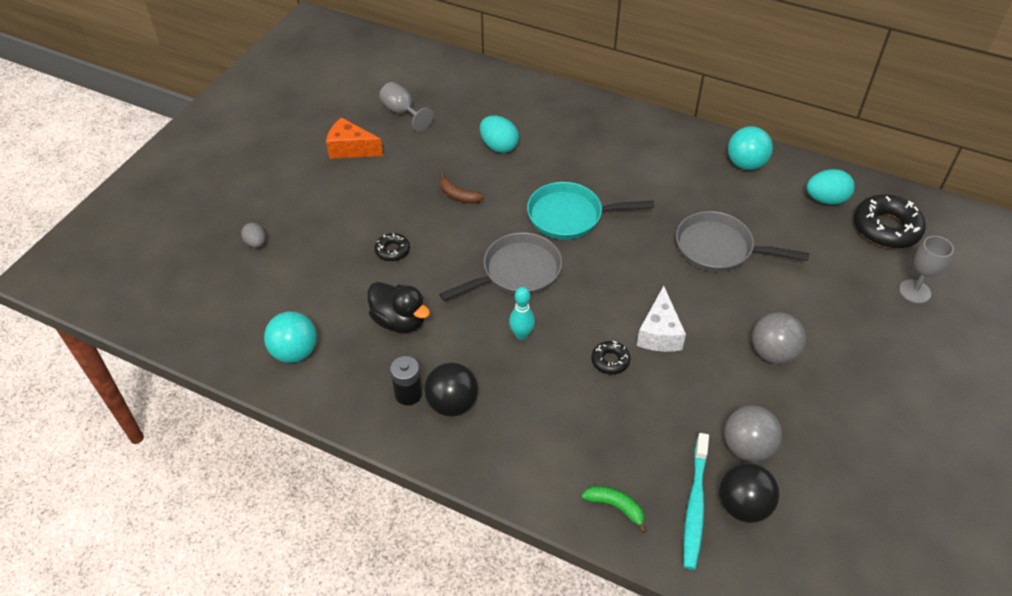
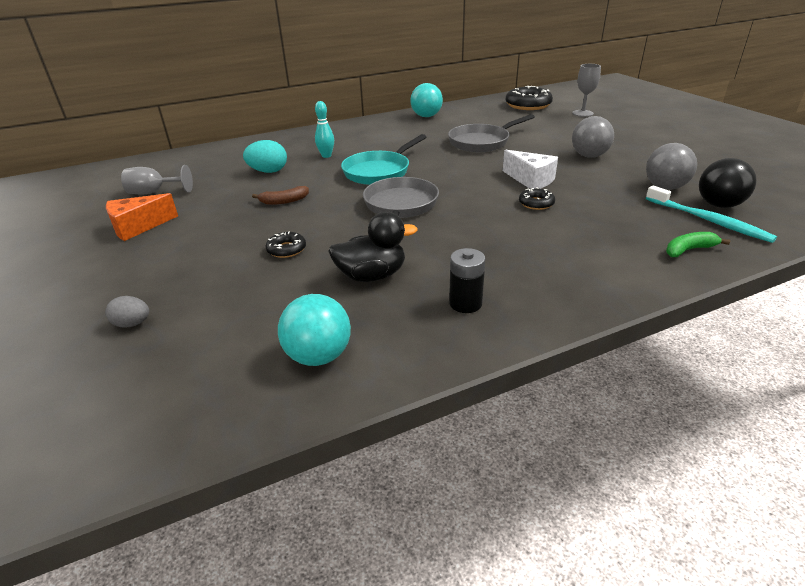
camera: 50 degrees left, 15 degrees down
(452, 404) = (504, 284): black ball -> none
(521, 335) = (466, 226): turquoise bowling pin -> turquoise bowling pin (326, 156)
(826, 199) = (486, 109): turquoise egg -> none

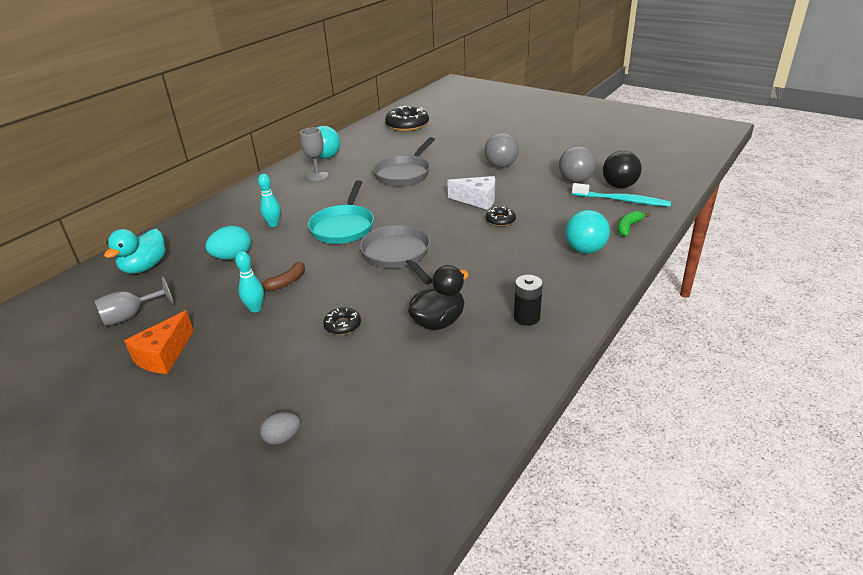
camera: 30 degrees left, 0 degrees up
(203, 162) = (145, 267): none -> turquoise duck
(238, 214) = (255, 309): none -> turquoise bowling pin
(318, 356) = (466, 396): turquoise ball -> turquoise ball (585, 250)
(582, 113) = (460, 124): grey goblet -> grey goblet (317, 176)

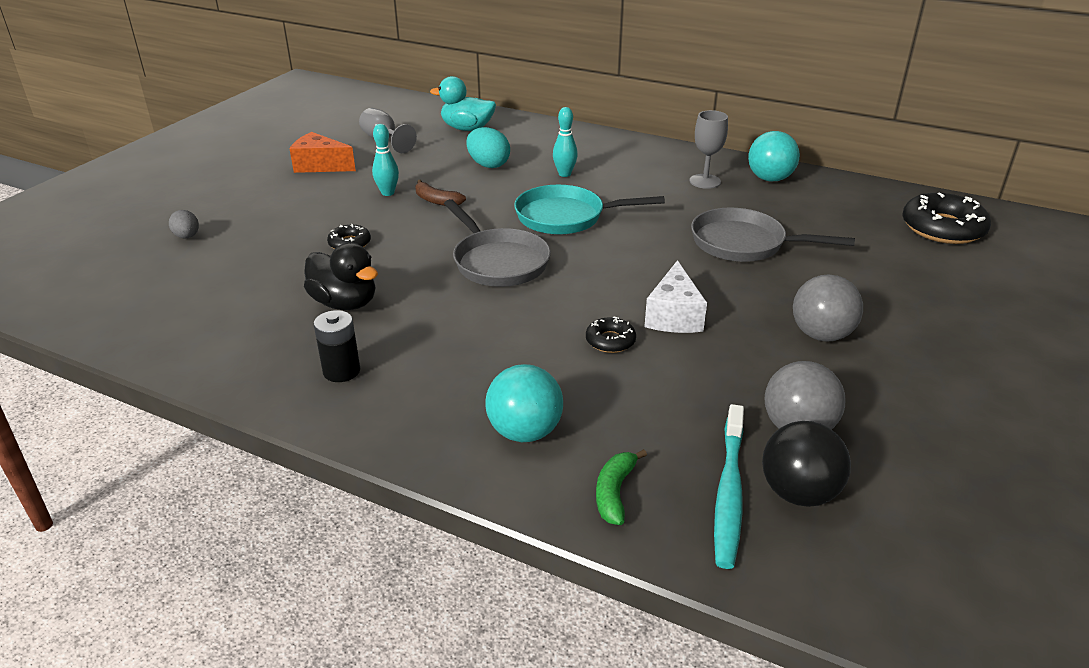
camera: 80 degrees right, 0 degrees up
(398, 255) = (498, 262): grey pan -> grey pan turned 90 degrees clockwise
(628, 227) = (614, 493): green banana -> green banana turned 105 degrees counterclockwise

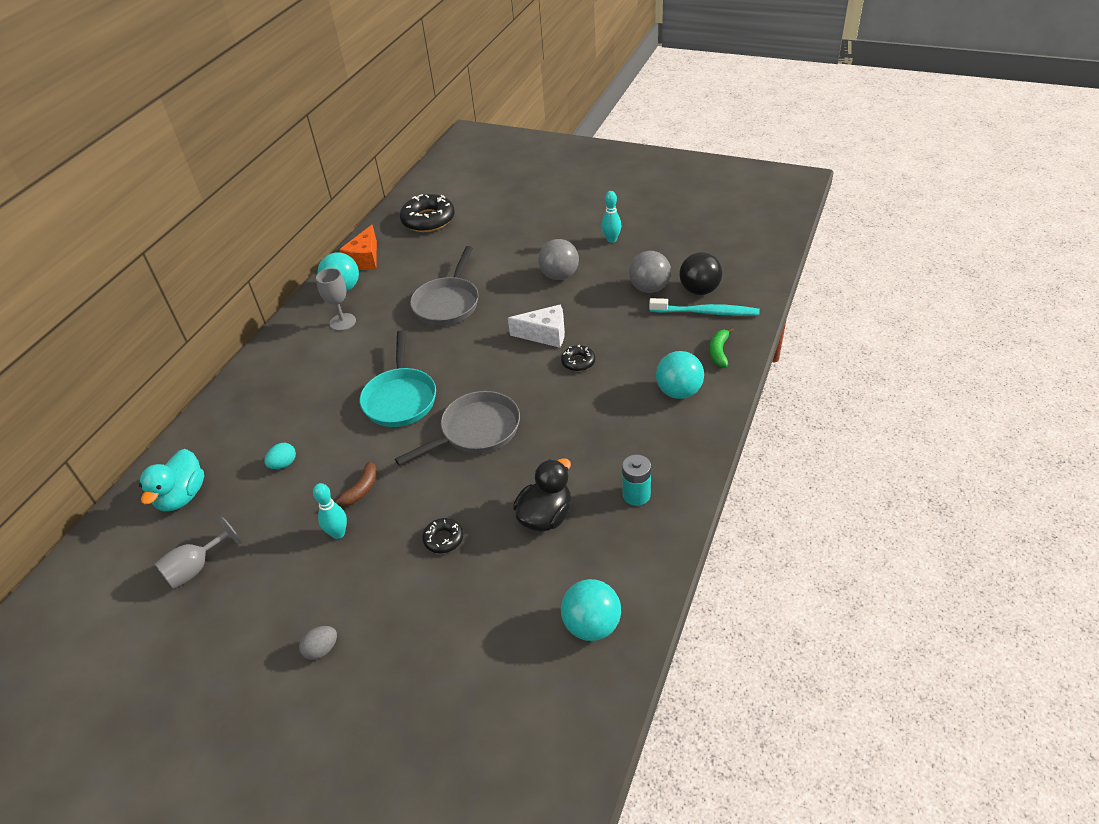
camera: 90 degrees left, 10 degrees up
(182, 325) = (591, 625): none -> turquoise ball
(187, 236) = (426, 690): grey egg -> grey egg (321, 649)
(320, 166) = (258, 614): orange cheese -> orange cheese (365, 259)
(341, 371) = (636, 495): black battery -> turquoise battery
(488, 165) = (283, 464): turquoise egg -> turquoise egg, size x0.63
(564, 174) = (315, 407): turquoise bowling pin -> turquoise bowling pin (611, 240)
(614, 493) = (719, 352): green banana -> green banana turned 90 degrees clockwise

